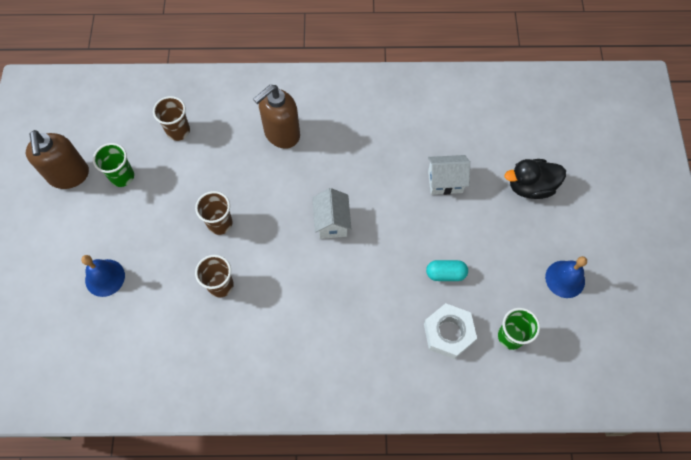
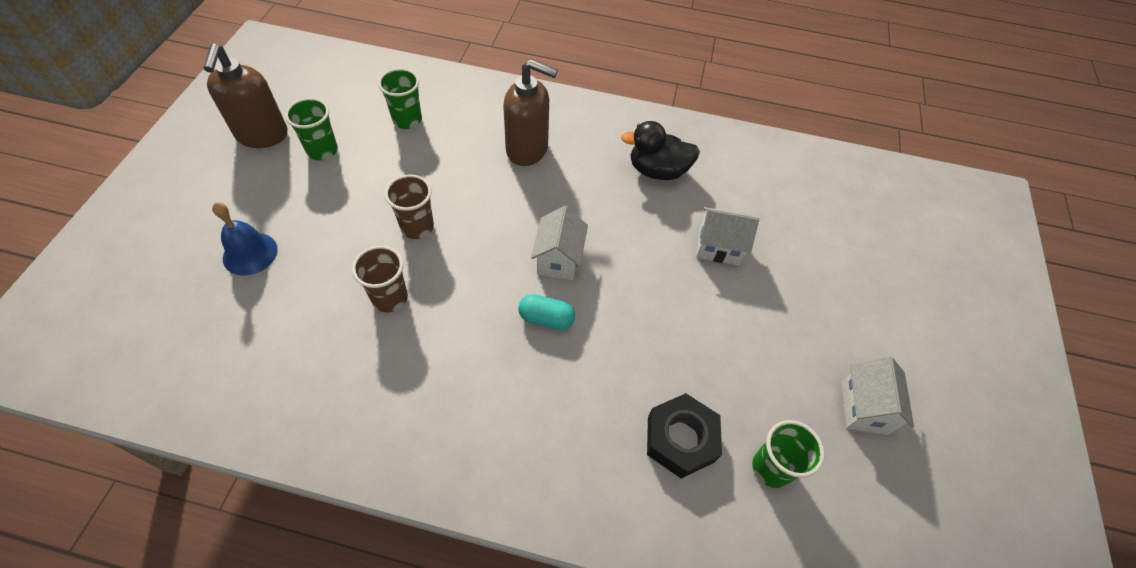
camera: 10 degrees right, 10 degrees down
(178, 131) = (407, 120): brown cup -> green cup
(281, 134) = (527, 150): brown soap dispenser -> brown soap dispenser turned 135 degrees counterclockwise
(445, 274) = (694, 359): turquoise capsule -> turquoise capsule (546, 319)
(448, 333) = (680, 439): white nut -> black nut
(530, 187) = (831, 279): black duck -> black duck (657, 171)
(565, 279) = (864, 408): blue bell -> white house

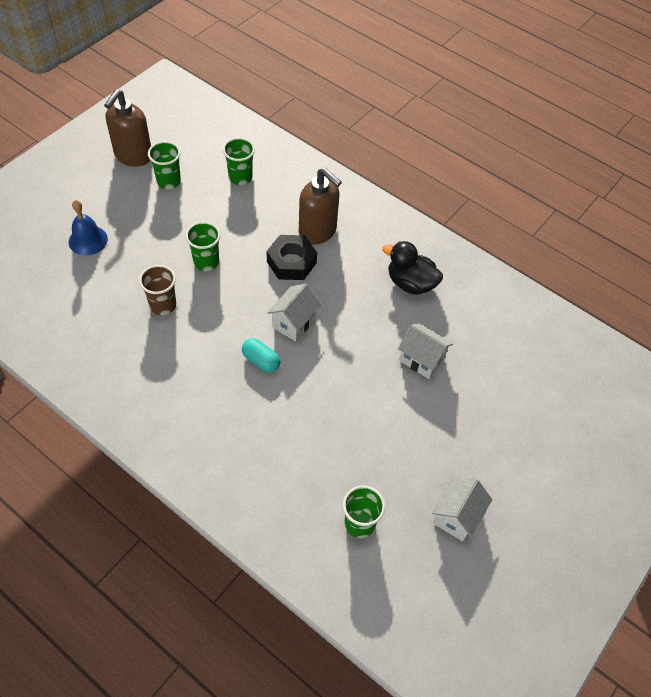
camera: 25 degrees right, 0 degrees up
(417, 227) = (206, 262): brown cup -> green cup
(680, 439) = (307, 478): black nut -> black nut (291, 262)

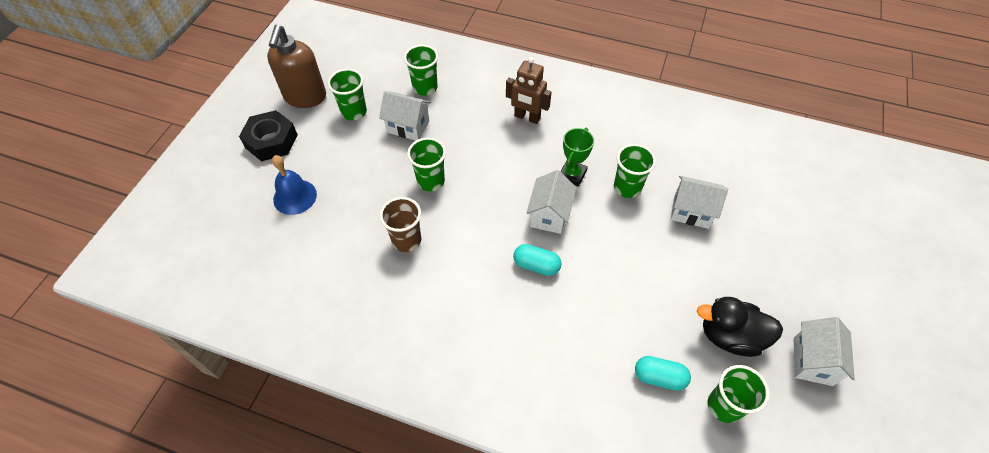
camera: 15 degrees left, 0 degrees up
(209, 208) = (408, 126): none -> white house
(291, 262) = (516, 155): black nut -> black nut (271, 141)
(317, 483) = (659, 377): none -> turquoise capsule
(318, 231) = (527, 117): brown soap dispenser -> brown robot
(332, 294) = (572, 175): none -> green trophy
(375, 321) = (627, 187): none -> green cup
(410, 283) = (640, 140): black duck -> black duck (730, 336)

